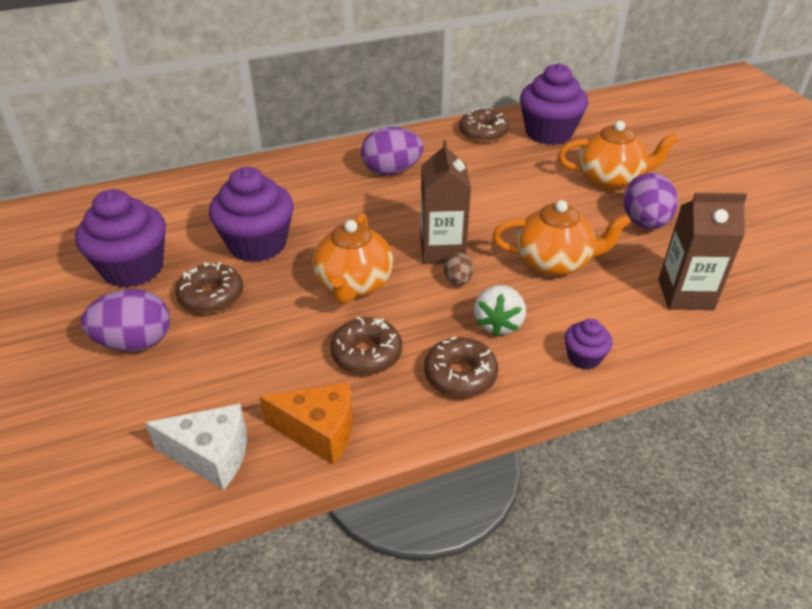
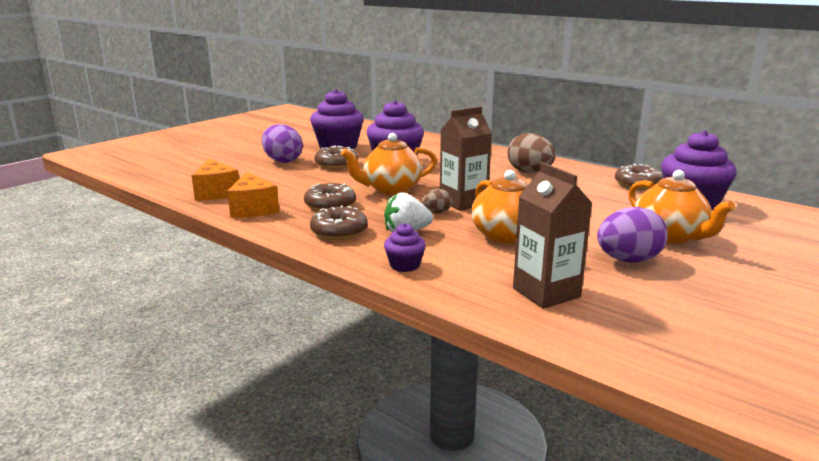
camera: 60 degrees right, 20 degrees down
(211, 455) = (216, 192): white cheese -> orange cheese
(391, 171) = (529, 172): purple egg -> brown egg

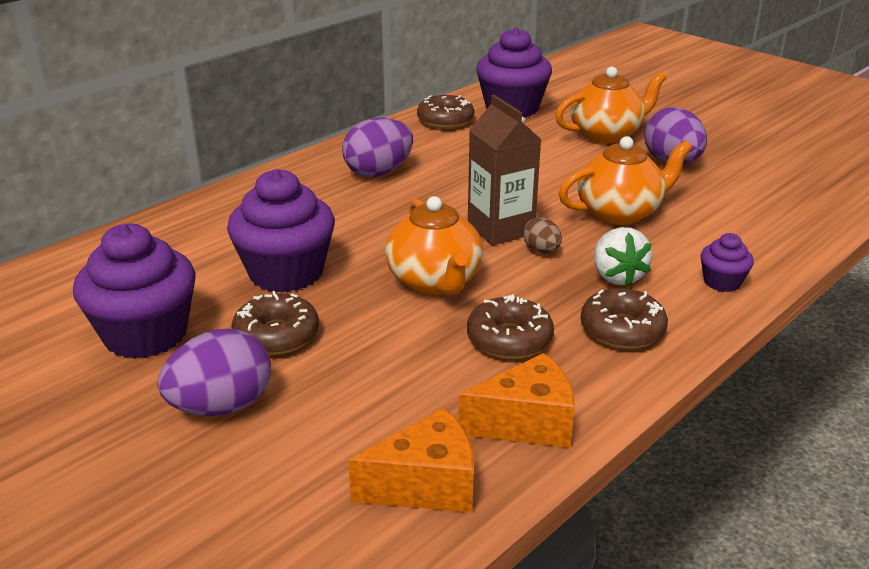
camera: 85 degrees left, 10 degrees up
(529, 172) = (378, 172): brown egg -> purple egg
(546, 293) = (760, 209): brown carton -> none

